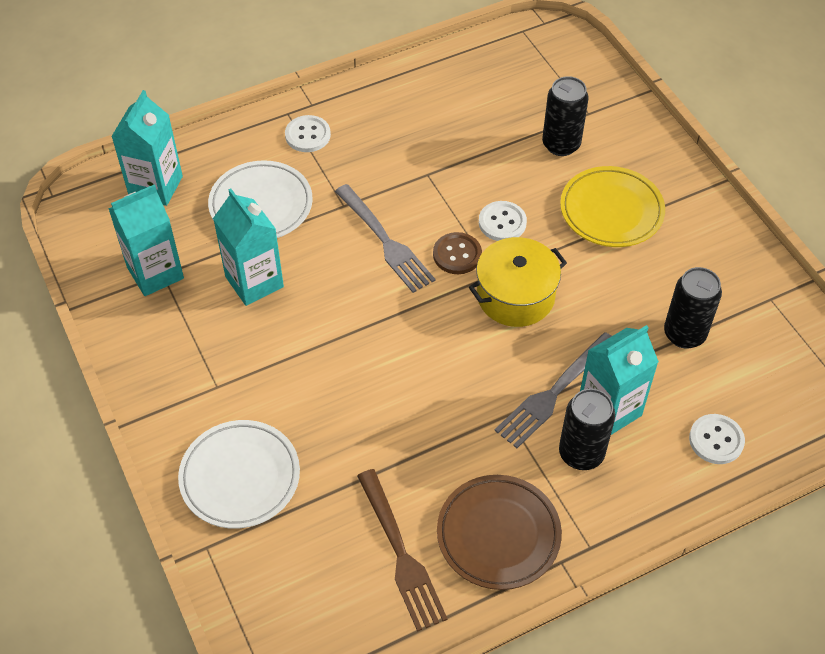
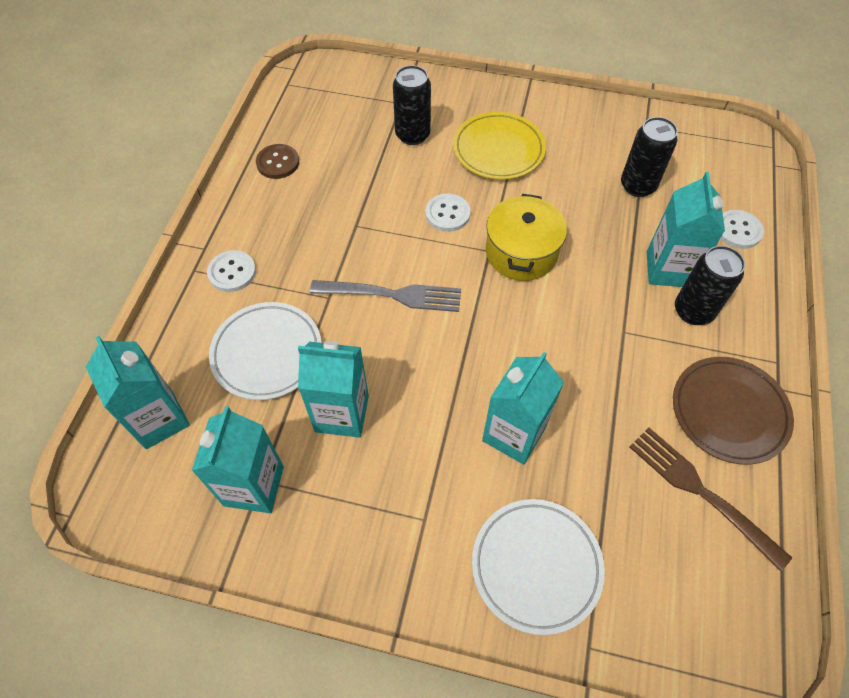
camera: 50 degrees left, 5 degrees up
(336, 397) = (514, 434): none -> turquoise carton
(401, 554) = (701, 492): brown fork -> brown fork turned 150 degrees counterclockwise
(457, 254) = (450, 260): brown button -> brown button (278, 163)
(554, 392) = (627, 289): grey fork -> none

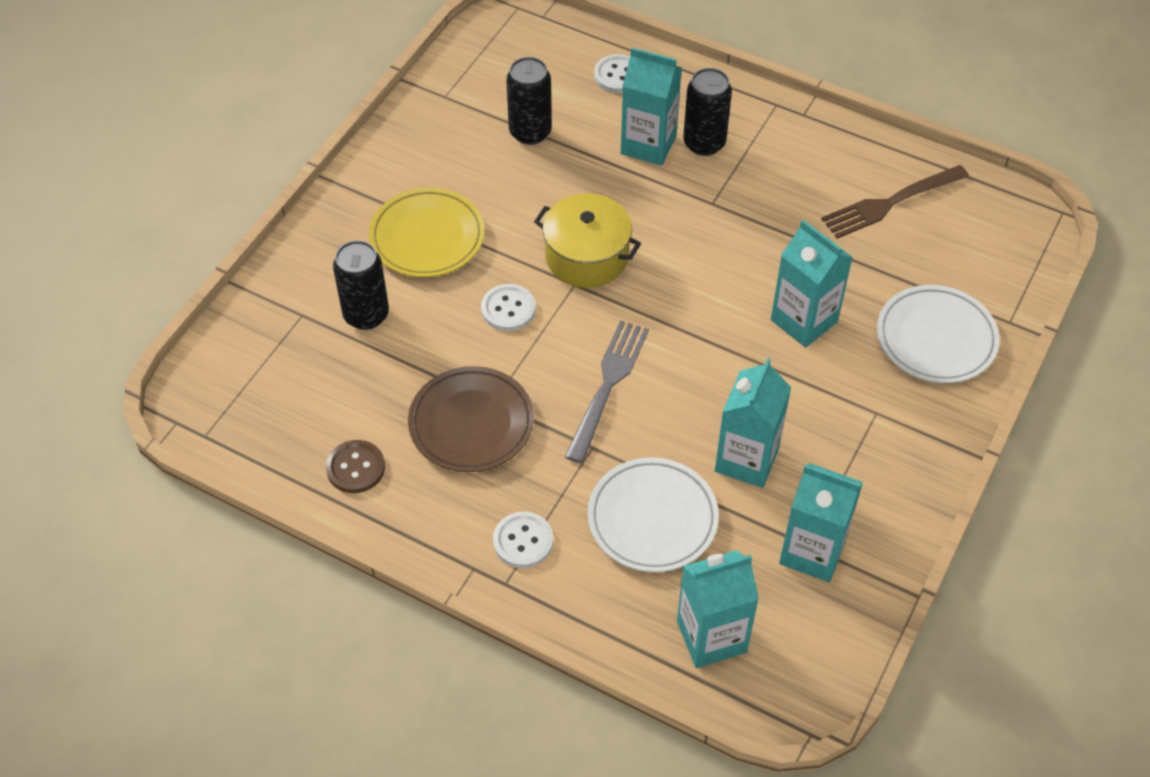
camera: 75 degrees left, 5 degrees down
(728, 412) = (818, 157): brown plate -> brown plate (471, 423)

